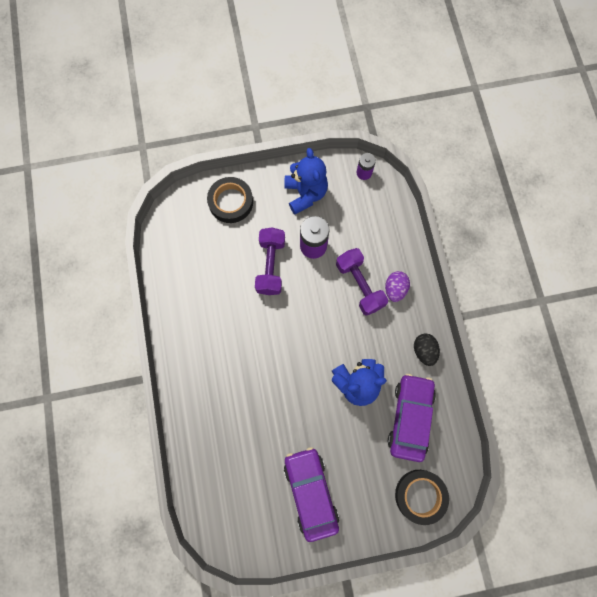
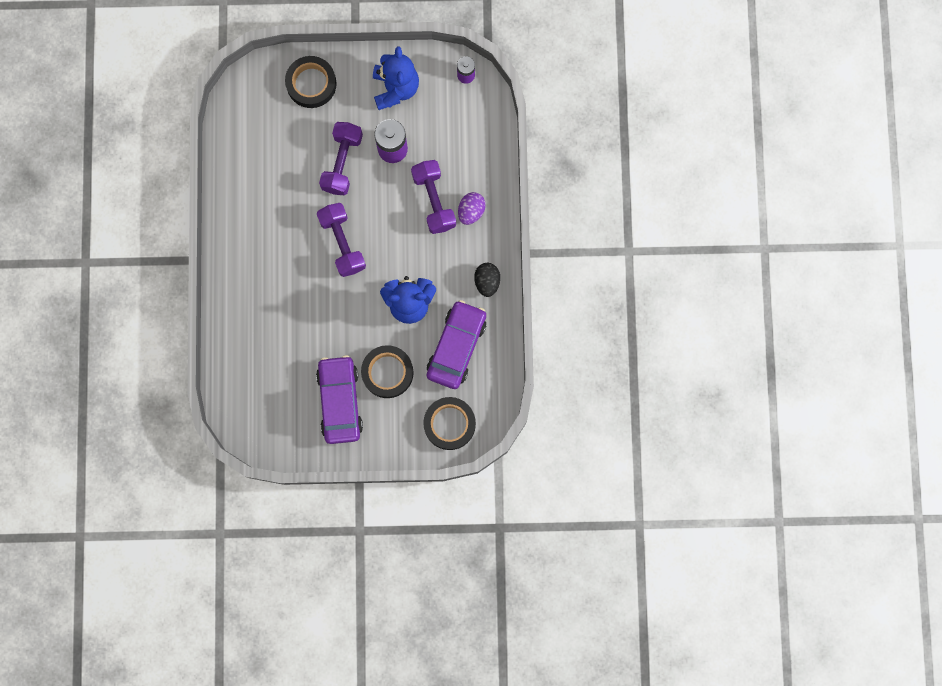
camera: 10 degrees right, 5 degrees up
(284, 338) = (342, 243): none -> purple dumbbell
(350, 455) = (387, 372): none -> black tape

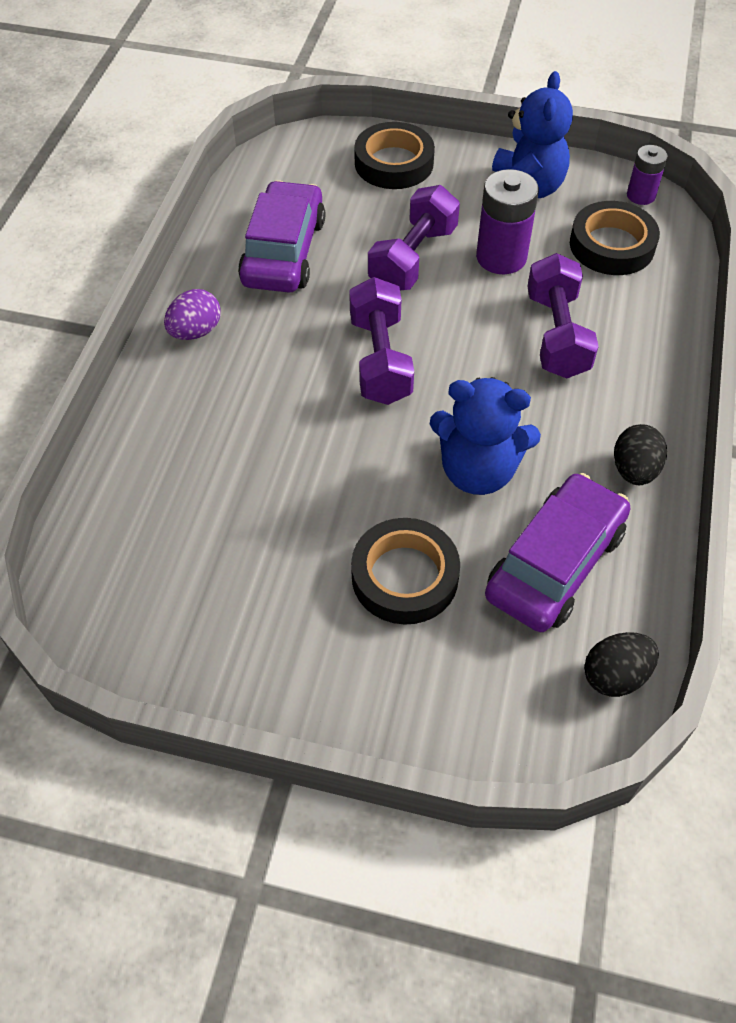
camera: 15 degrees right, 25 degrees down
(340, 401) = (294, 605): purple car -> purple car (284, 252)
(449, 424) = (512, 704): black tape -> black tape (612, 245)
(471, 211) = (621, 362): purple egg -> purple egg (195, 331)
(492, 398) = (615, 676): none -> black egg

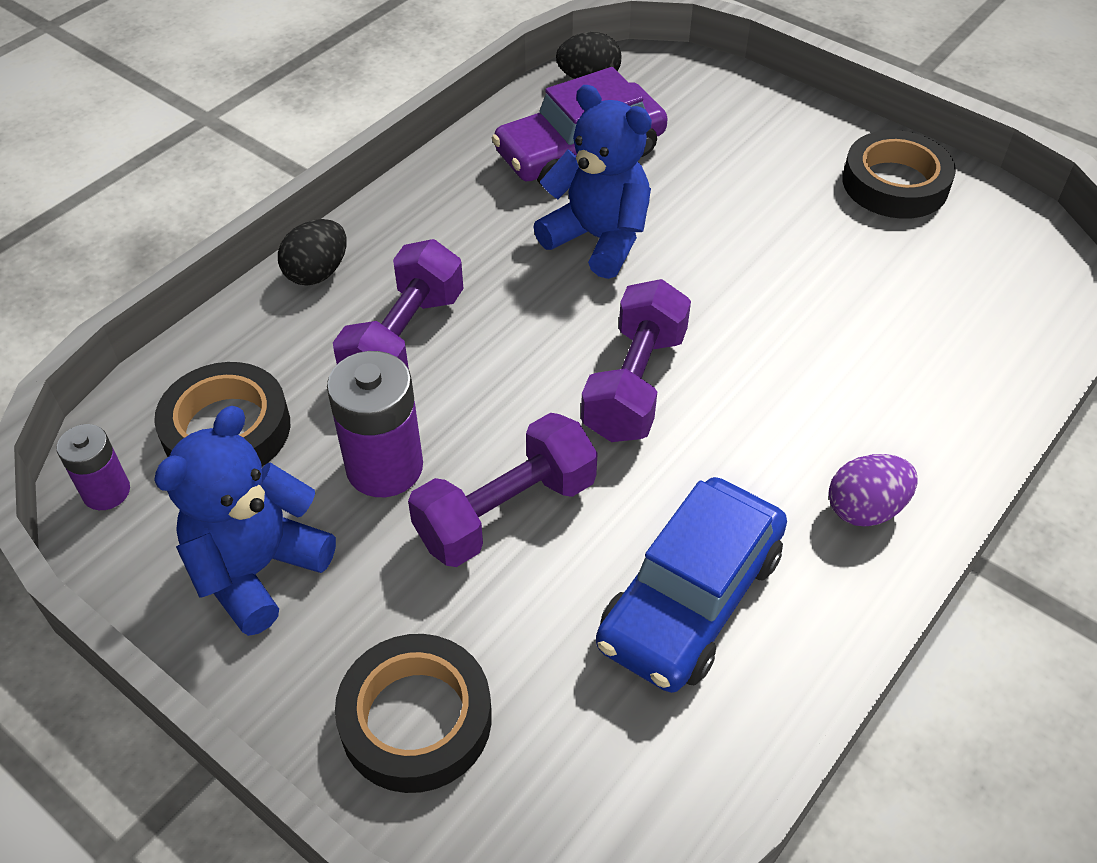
camera: 155 degrees left, 5 degrees down
(284, 252) = (690, 598): purple car -> blue car
(404, 576) = (722, 183): black tape -> black tape (895, 183)
(634, 470) = (446, 192): black egg -> black egg (317, 273)

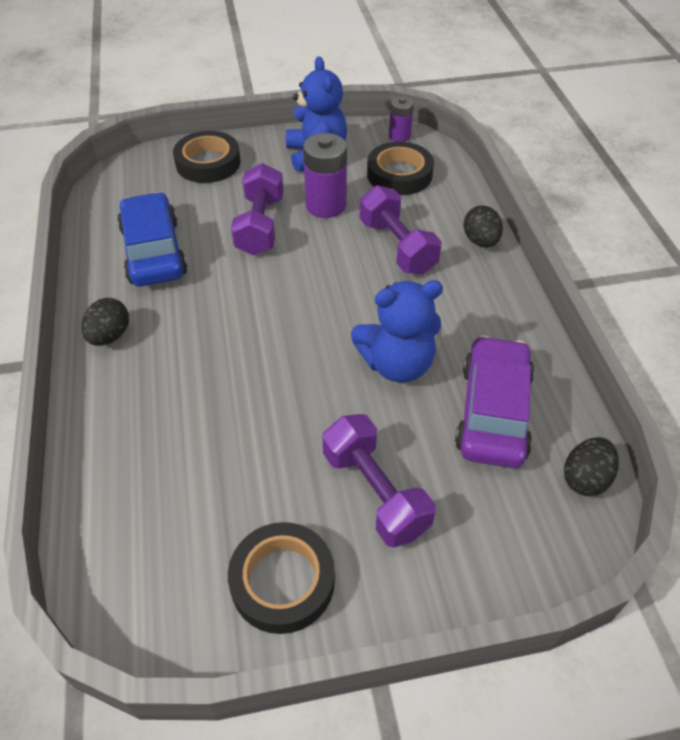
camera: 130 degrees right, 0 degrees up
(635, 384) = (275, 307): purple dumbbell -> purple dumbbell (375, 492)
(865, 509) = (110, 336): purple egg -> black egg

